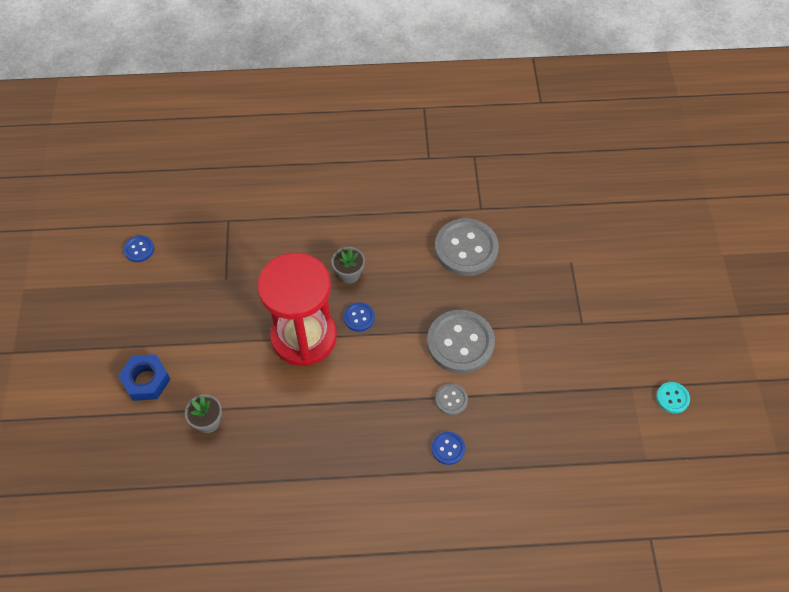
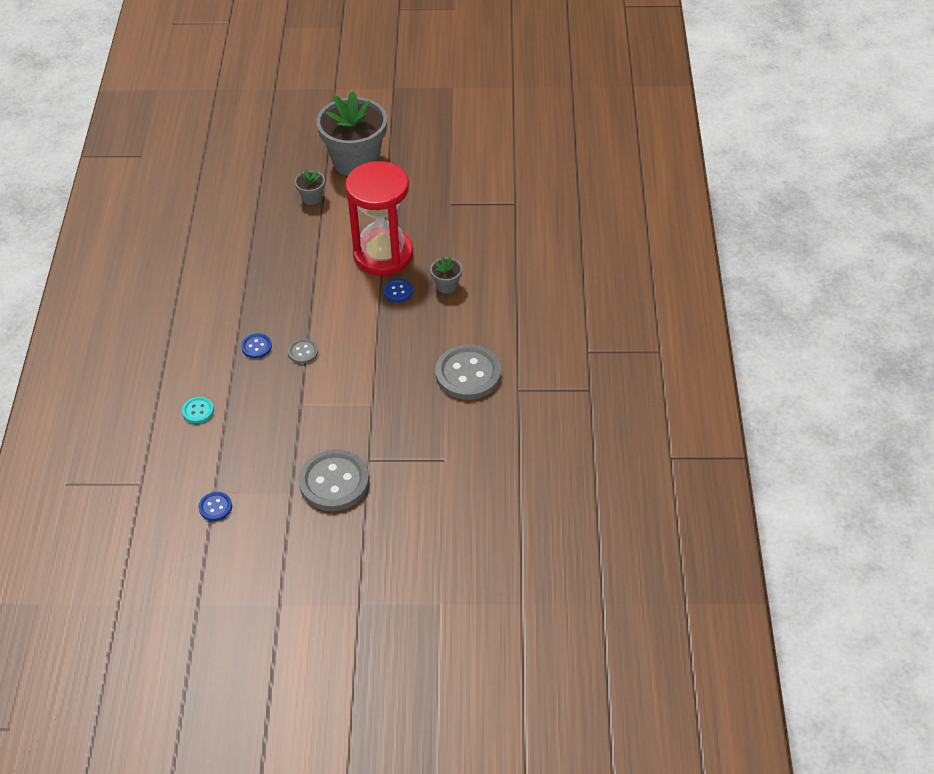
camera: 95 degrees right, 10 degrees down
(139, 249) = (486, 149): blue button -> blue button (215, 507)
(146, 380) = (356, 161): blue nut -> grey flower pot
(460, 343) = (361, 362): grey button -> grey button (334, 482)
(672, 398) = (273, 523): turquoise button -> turquoise button (198, 411)

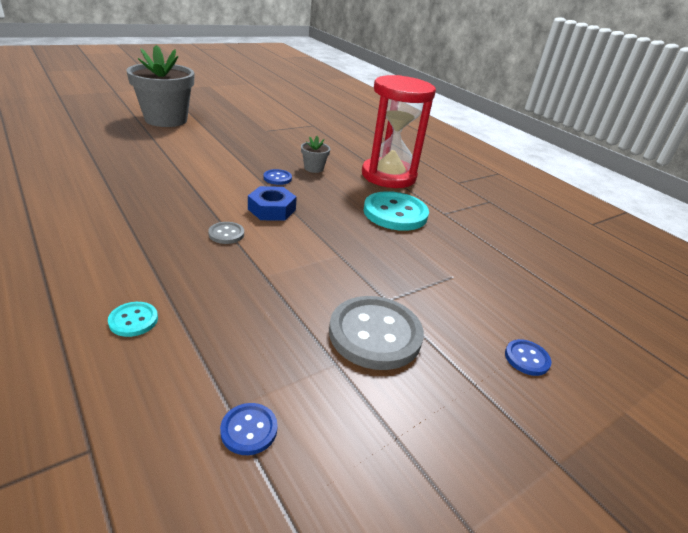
camera: 40 degrees left, 15 degrees down
(256, 347) = (168, 242): blue button -> blue button (526, 358)
(312, 198) = (143, 140): grey flower pot -> none
(359, 334) = (272, 209): none -> blue nut
(383, 254) = (241, 161): red hourglass -> red hourglass (388, 176)
(468, 374) = (395, 213): grey button -> turquoise button

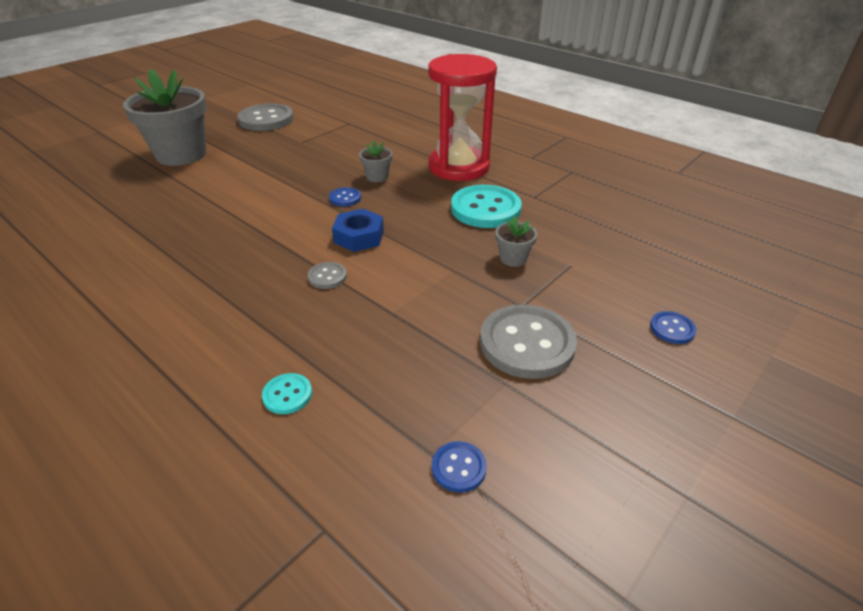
camera: 10 degrees left, 5 degrees up
(247, 109) = (266, 119): none -> grey button
(399, 259) = (513, 258): none -> grey flower pot

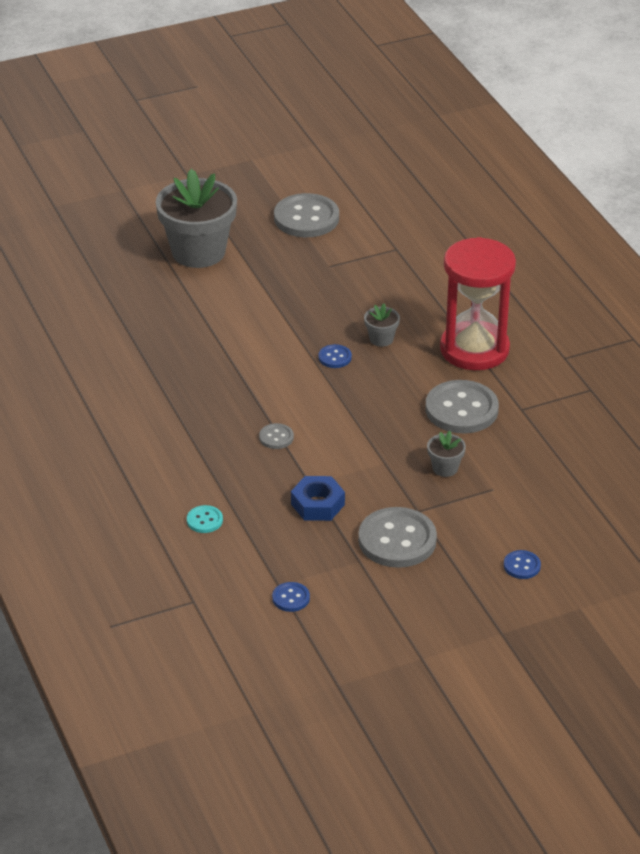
camera: 25 degrees right, 0 degrees up
(359, 237) = (324, 405): blue nut -> blue nut (317, 504)
(485, 209) = (461, 409): turquoise button -> grey button

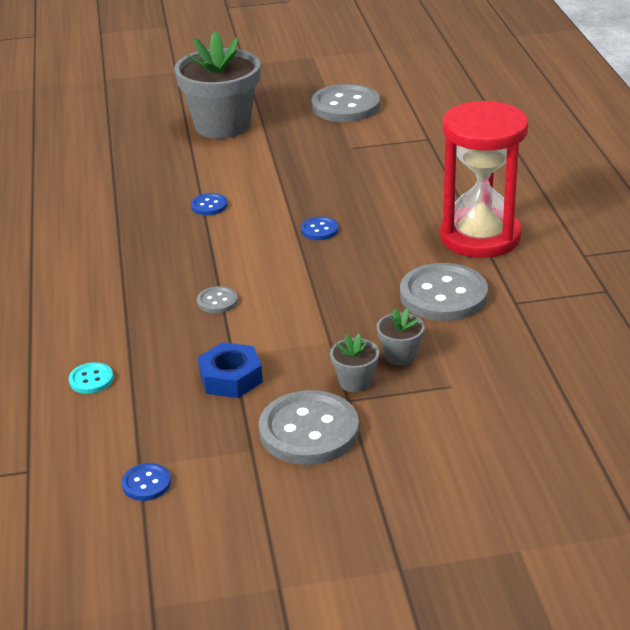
camera: 15 degrees right, 5 degrees down
(381, 339) = (378, 217): grey flower pot -> grey flower pot (355, 382)
(522, 566) = (457, 483): blue button -> blue button (209, 206)

